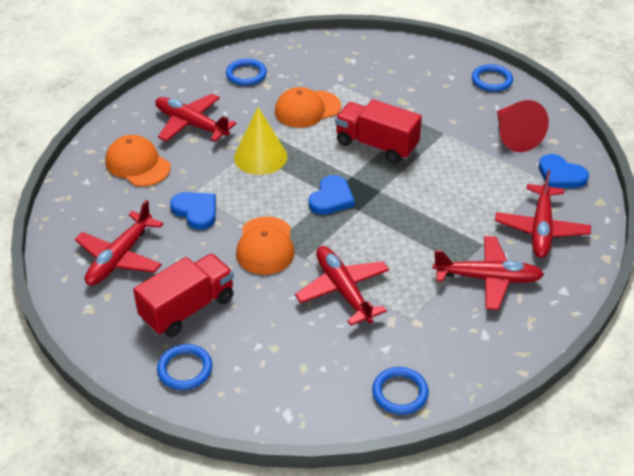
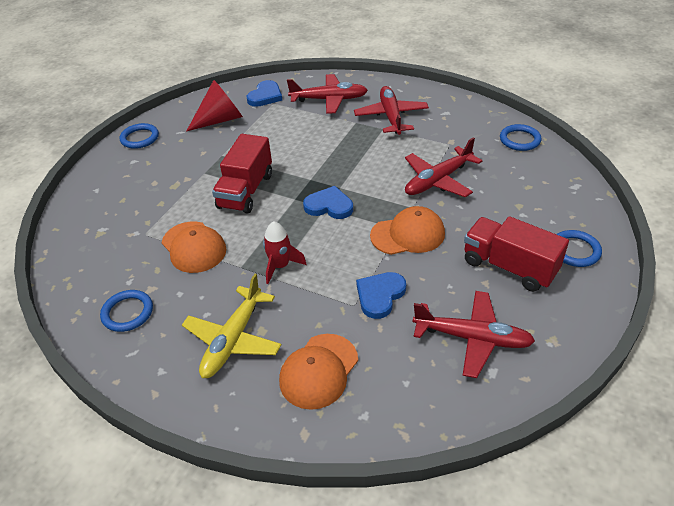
camera: 100 degrees left, 0 degrees up
(192, 124) = (233, 339): red plane -> yellow plane
(260, 157) = (280, 266): yellow cone -> red rocket

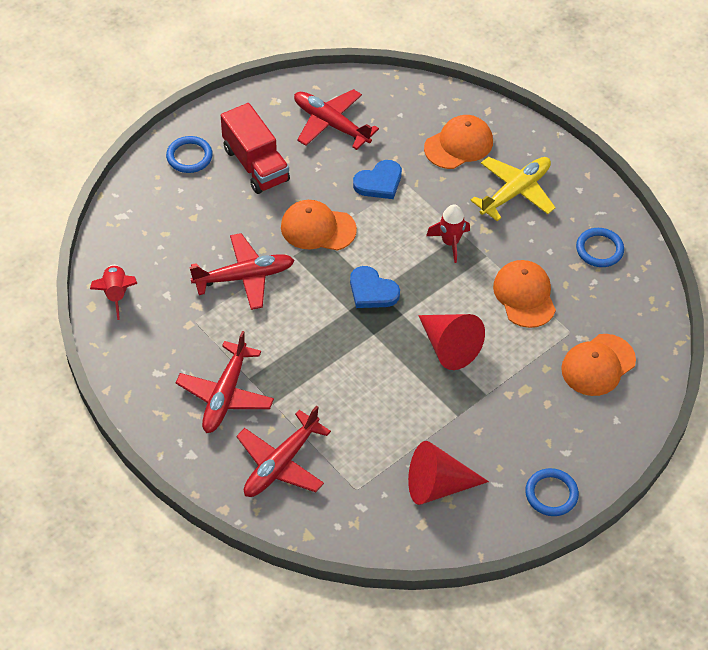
camera: 160 degrees left, 10 degrees up
(116, 219) = (598, 365): none -> orange cap
(246, 191) = (449, 347): red truck -> red cone
(265, 96) = (360, 511): blue heart -> none
(329, 100) = (281, 463): red plane -> red plane turned 75 degrees counterclockwise
(519, 140) = (116, 294): blue ring -> red rocket

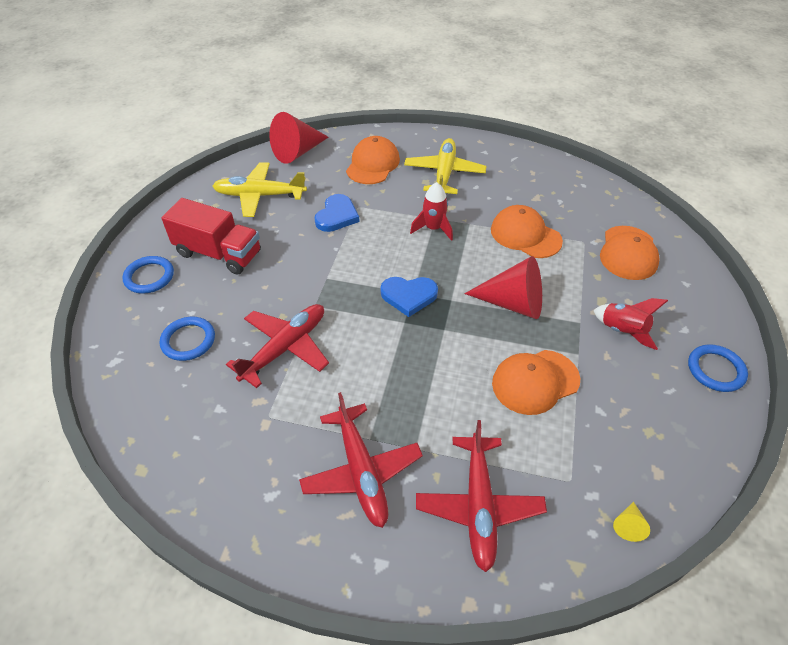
camera: 35 degrees left, 5 degrees down
(116, 294) = (162, 440): red rocket -> red rocket (622, 331)
(318, 228) = (317, 273): orange cap -> orange cap (535, 382)
(331, 124) = (260, 195): red plane -> yellow plane
(365, 537) = (628, 525): none -> yellow cone
(437, 485) = (630, 425): red cone -> red cone (297, 152)
(599, 249) = (539, 180): blue ring -> blue ring (188, 341)

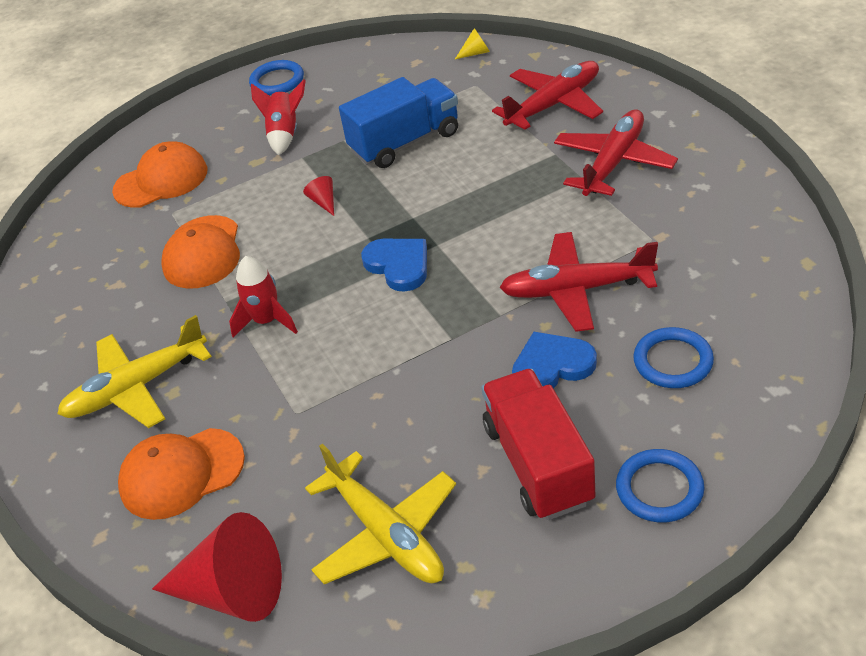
camera: 125 degrees left, 5 degrees down
(337, 216) = (337, 417): blue heart -> blue heart (552, 366)
(513, 303) = (324, 202): red cone -> red cone, size x0.42
(535, 382) = (405, 142): orange cap -> blue truck

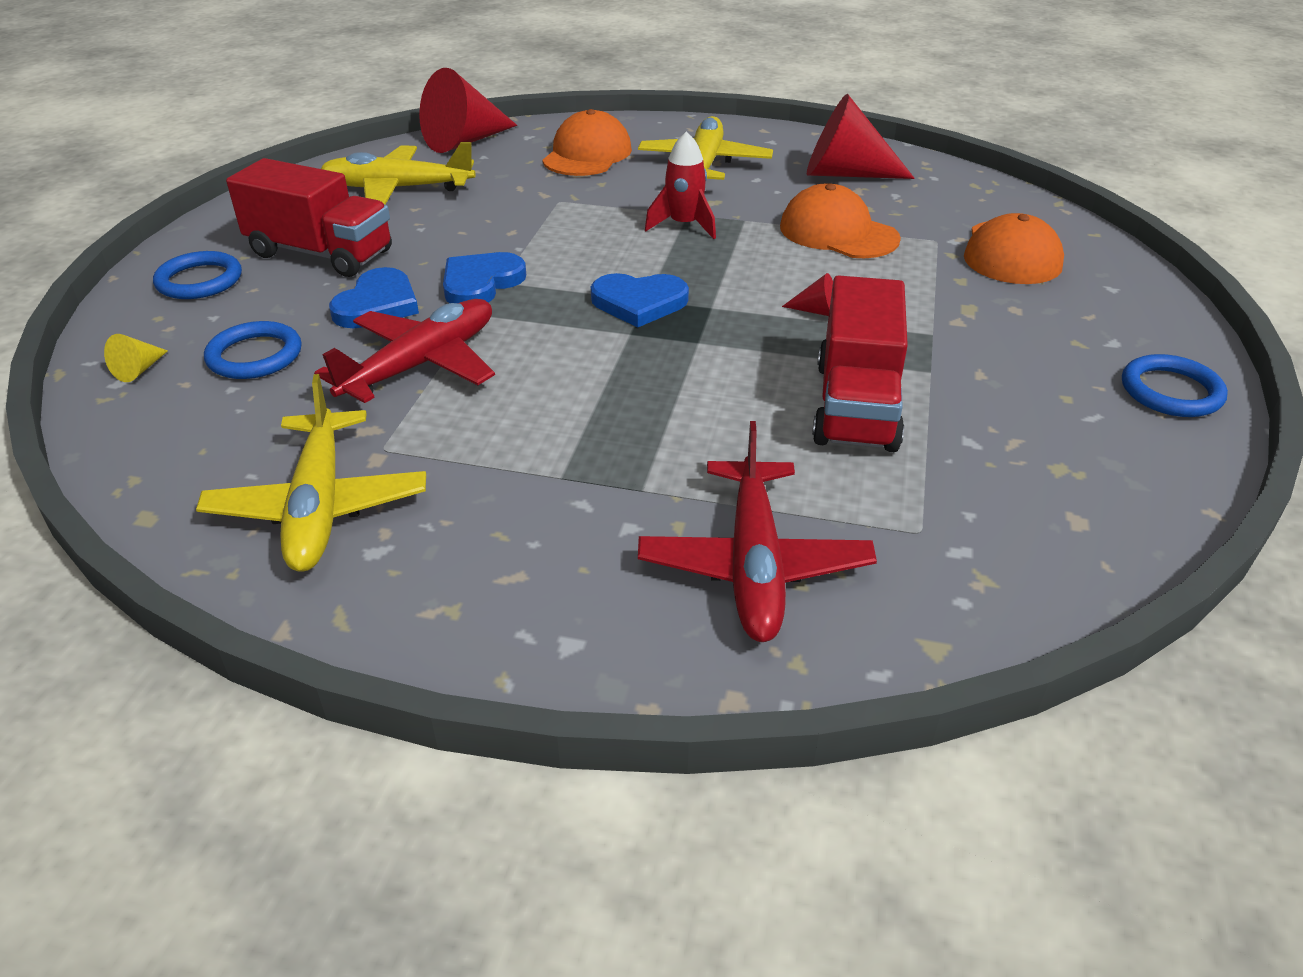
camera: 125 degrees right, 5 degrees down
(86, 306) = (845, 174): none -> red cone
(285, 134) = (1006, 344): red rocket -> none
(405, 142) = (856, 405): blue truck -> red truck
(464, 345) = (481, 283): none -> blue heart
(476, 53) = (1028, 591): yellow cone -> yellow cone (139, 370)
(613, 163) = (542, 518): red plane -> none
(711, 223) = (319, 505): none -> yellow plane

